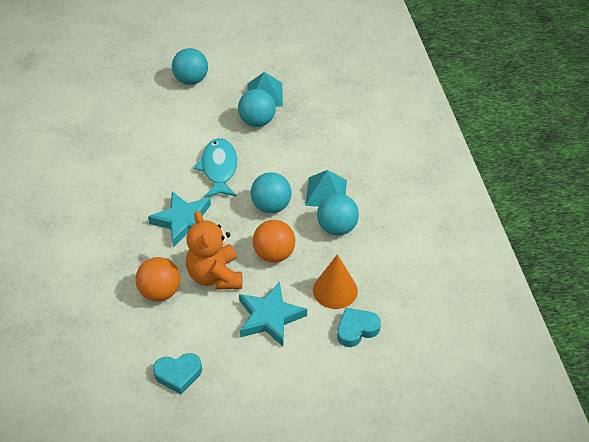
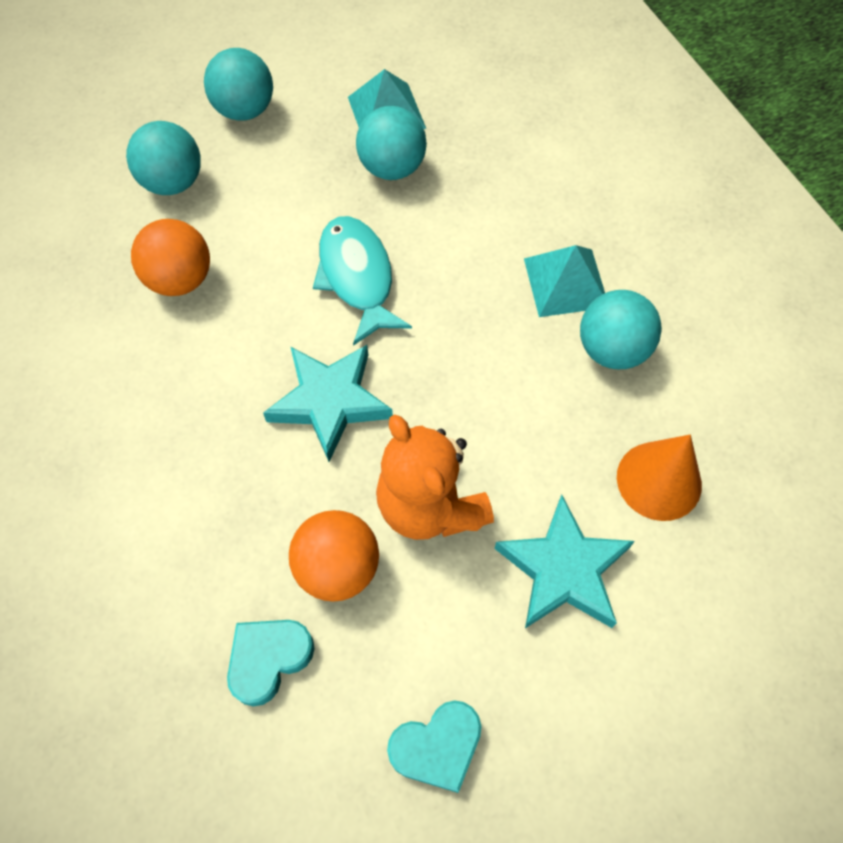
camera: 15 degrees left, 15 degrees up
(271, 206) = (479, 332): turquoise ball -> turquoise ball (173, 183)
(274, 254) = (521, 431): orange ball -> orange ball (180, 280)
(356, 329) = (729, 554): turquoise heart -> turquoise heart (268, 659)

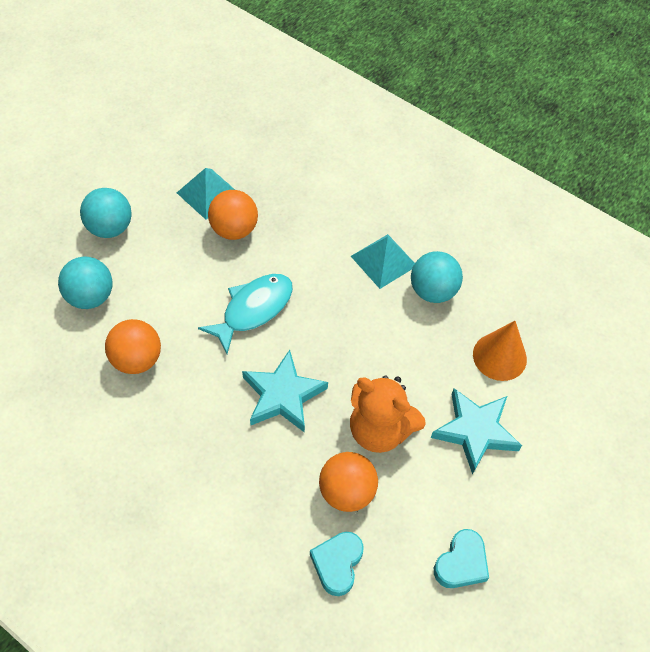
camera: 30 degrees left, 5 degrees down
(357, 277) = (253, 309): turquoise fish -> turquoise fish turned 90 degrees clockwise
(392, 168) = (234, 229): turquoise ball -> orange ball

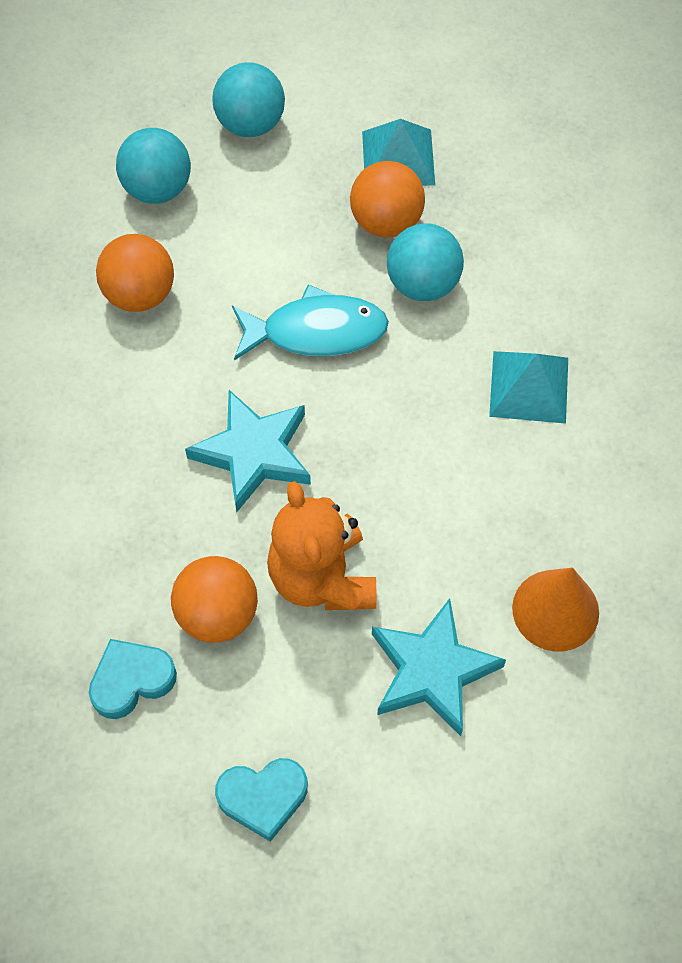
camera: 45 degrees right, 5 degrees up
(433, 291) = (553, 468): turquoise ball -> turquoise ball (423, 284)

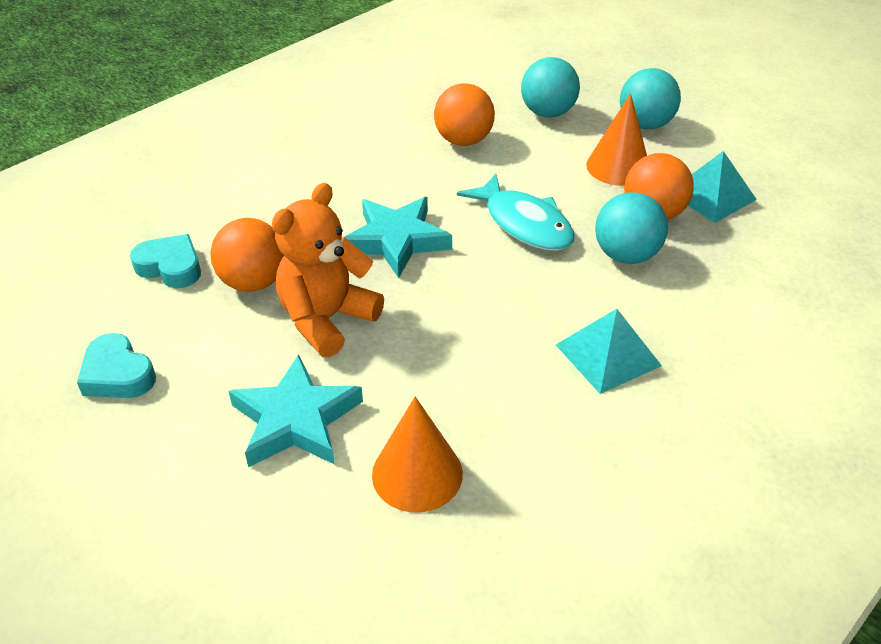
camera: 55 degrees right, 20 degrees down
(296, 196) = (618, 167): none -> orange cone

